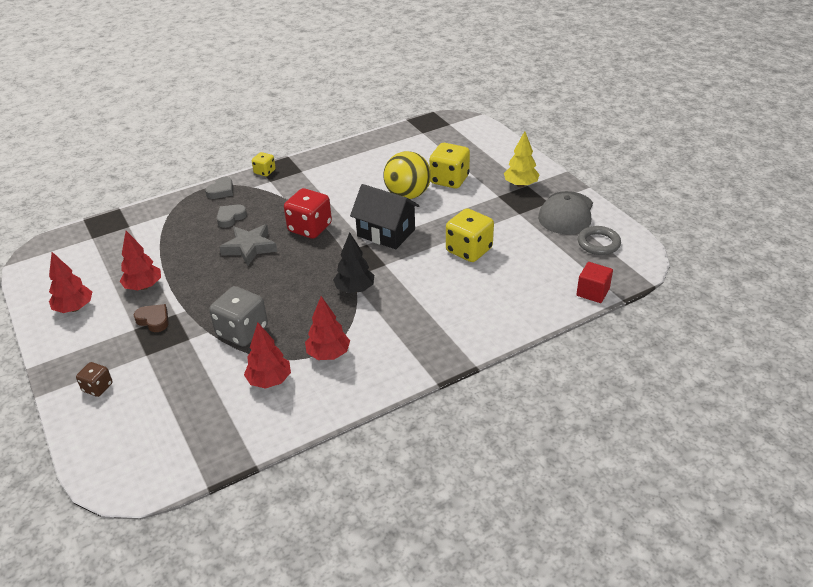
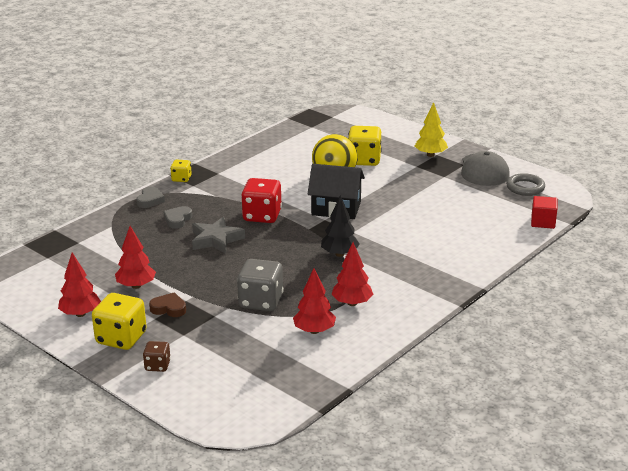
camera: 20 degrees left, 10 degrees down
(469, 250) = (419, 209): yellow dice -> yellow dice (121, 338)

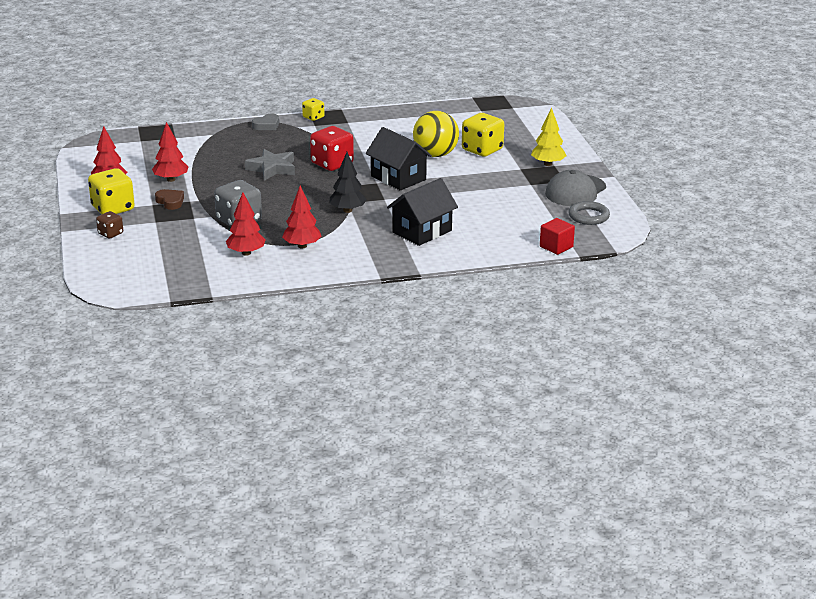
camera: 35 degrees right, 0 degrees up
(177, 220) = (266, 145): grey heart -> none
(427, 249) = (422, 231): none -> black house

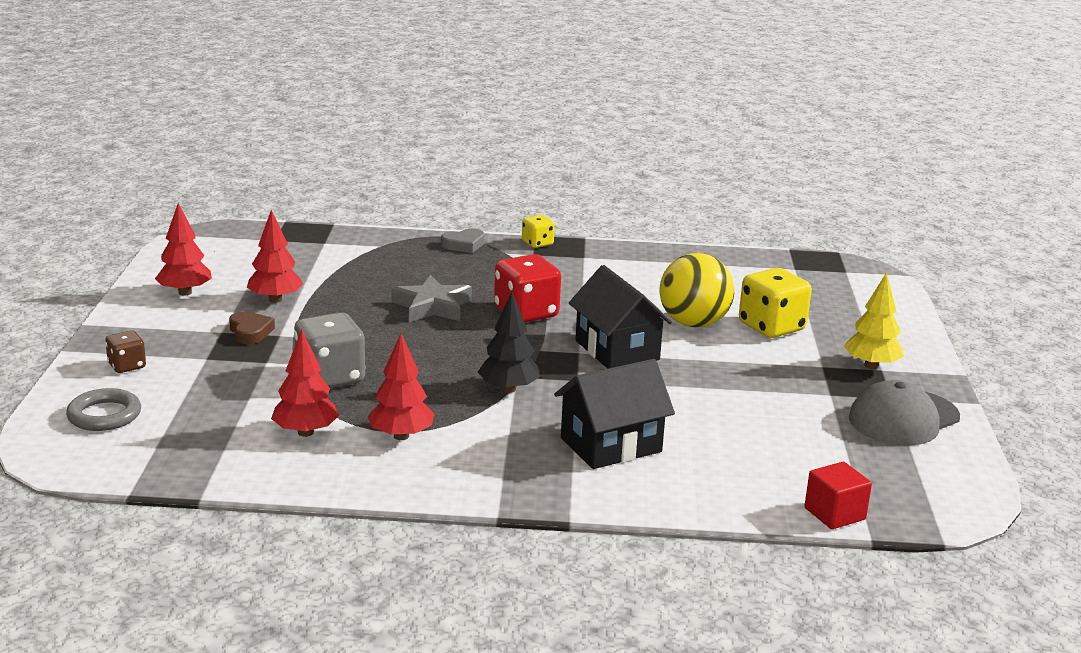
camera: 15 degrees right, 5 degrees down
(113, 208) = (161, 328): yellow dice -> none
(588, 216) = (912, 467): grey ring -> grey ring (104, 415)

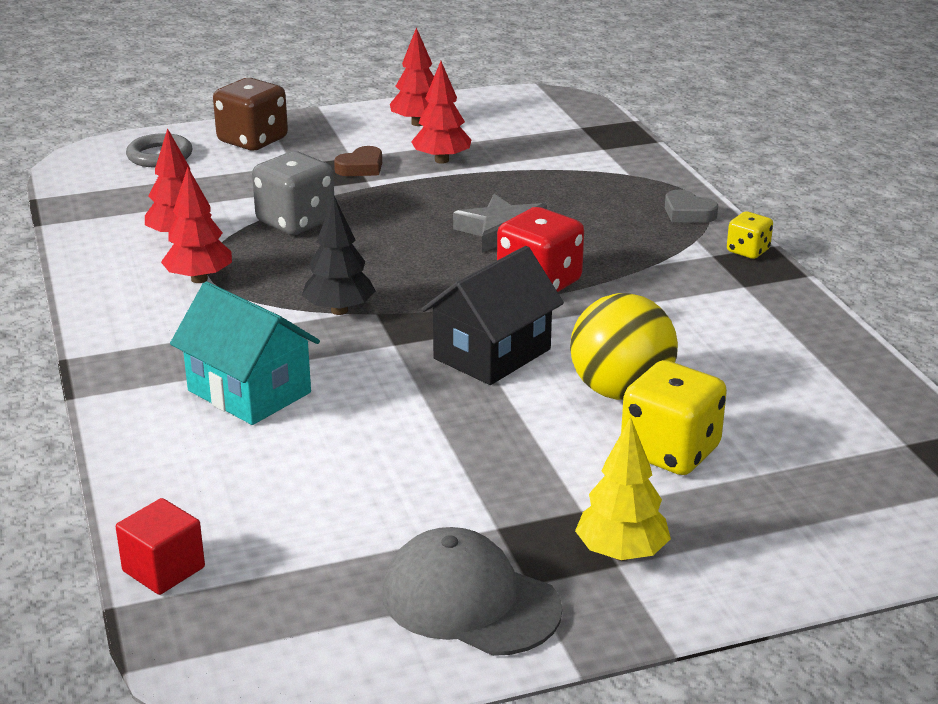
camera: 70 degrees right, 5 degrees up
(127, 366) = (253, 140): brown dice -> brown dice, size x1.84
(611, 445) = (249, 391): black house -> turquoise house

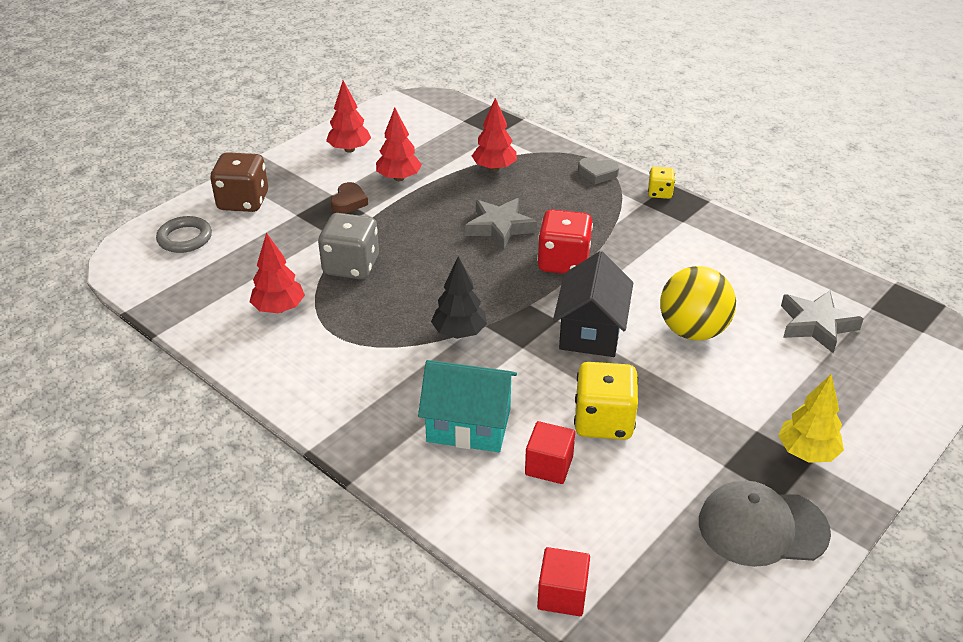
camera: 30 degrees left, 10 degrees up
(199, 279) = (334, 342): red tree -> red tree (494, 168)
(291, 455) = (549, 466): none -> red cube
(670, 452) = (761, 365): yellow dice -> yellow dice (603, 421)
(800, 437) = (816, 325): none -> grey star

